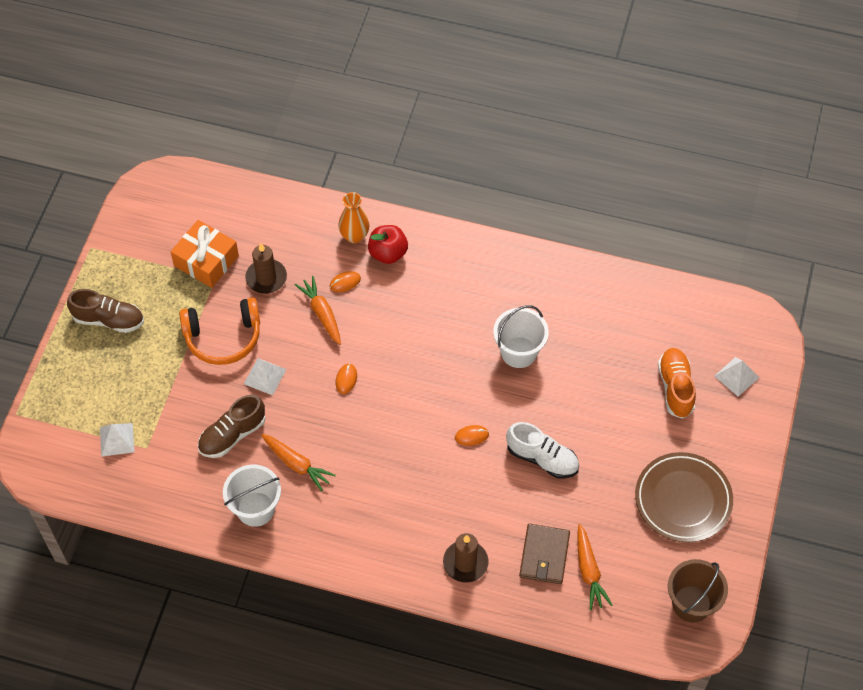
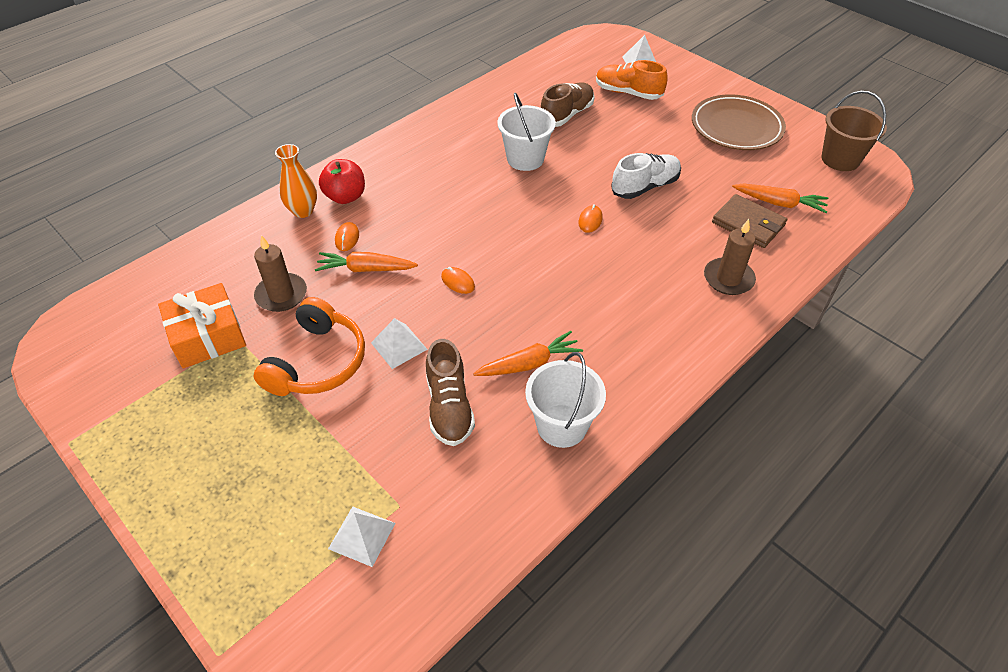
camera: 60 degrees left, 10 degrees down
(109, 320) = (186, 467): brown shoe -> brown shoe (566, 115)

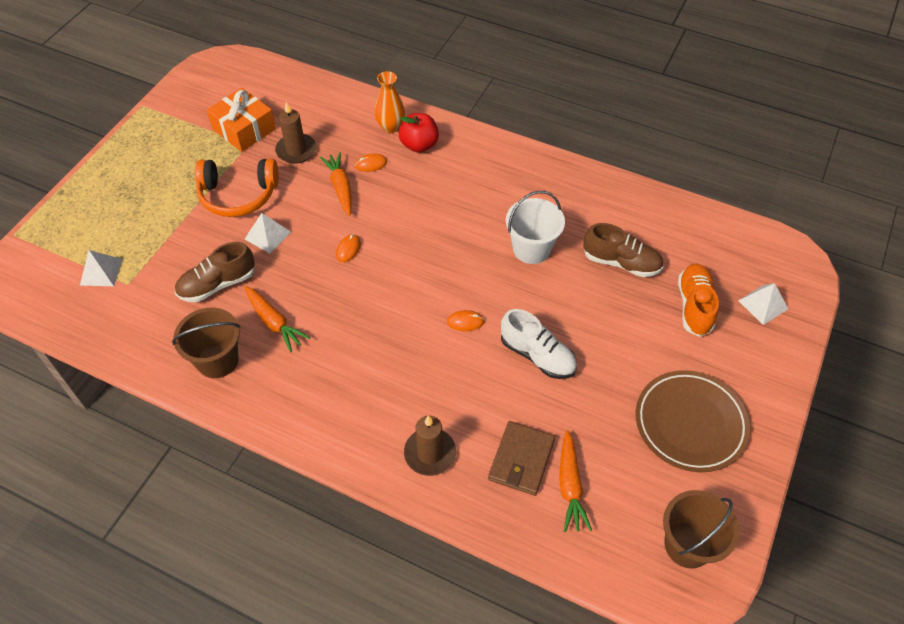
camera: 70 degrees right, 5 degrees up
(561, 426) = (217, 360): white bucket -> brown bucket

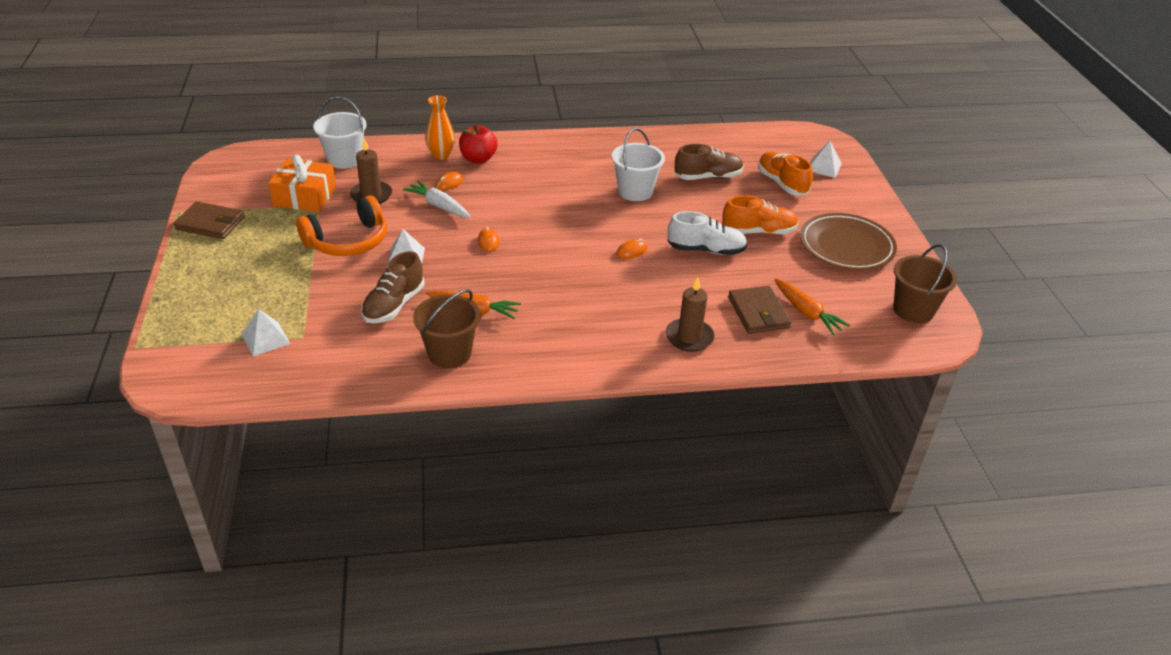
camera: 35 degrees left, 15 degrees down
(154, 128) = (210, 223): none -> brown wallet
(307, 99) = (345, 159): none -> white bucket
(340, 187) = (438, 206): orange carrot -> white carrot
(611, 358) = (758, 232): none -> orange shoe

